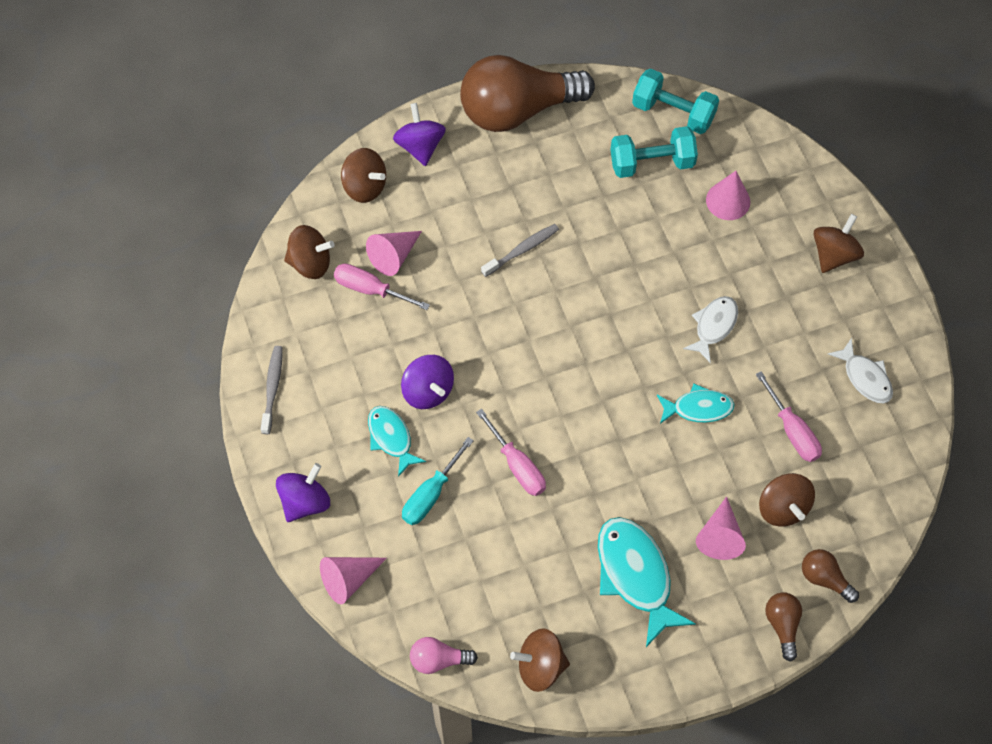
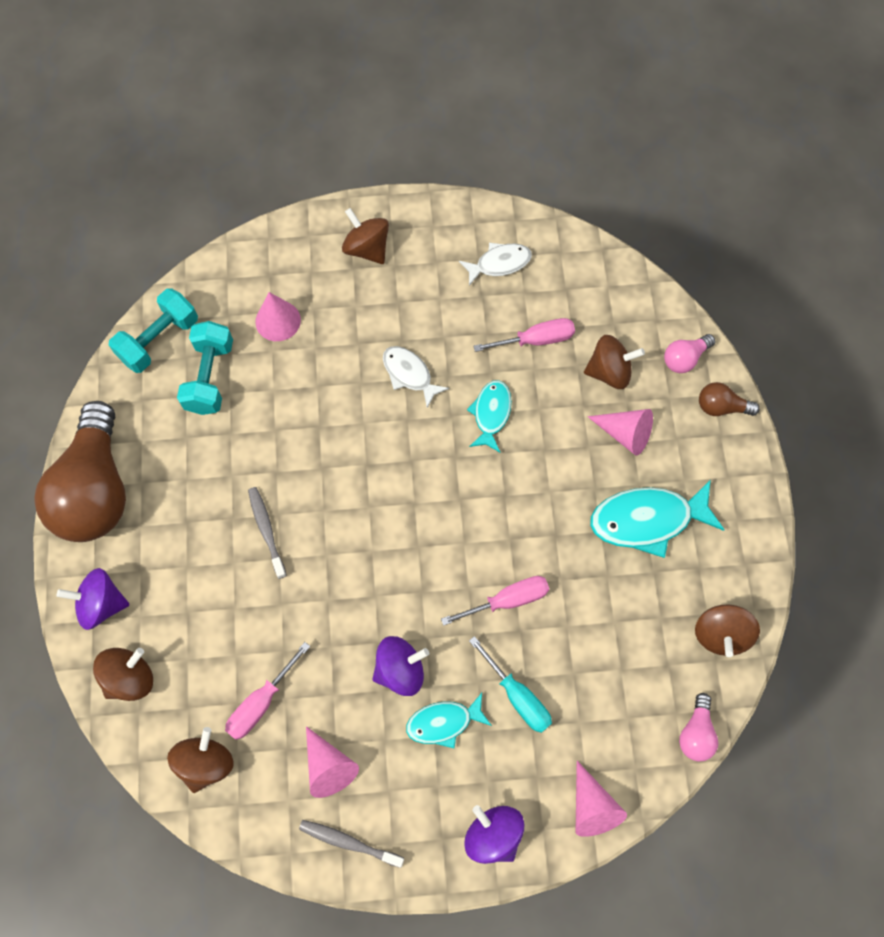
camera: 75 degrees left, 5 degrees up
(394, 256) = (228, 667): pink cone -> pink cone (328, 766)
(824, 578) = (684, 359): brown light bulb -> pink light bulb

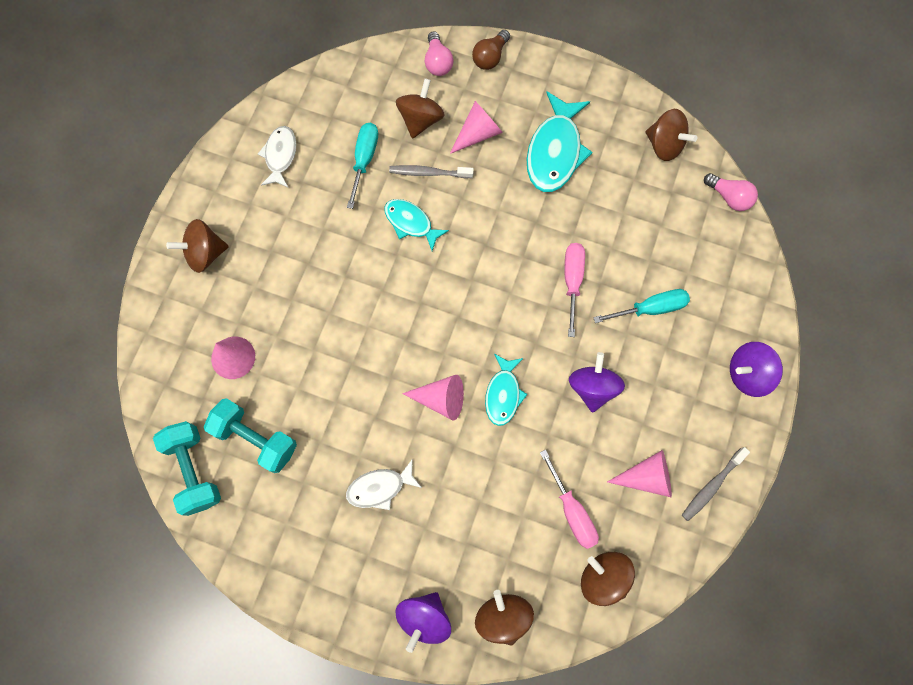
camera: 65 degrees left, 5 degrees up
(96, 490) = (313, 584): brown light bulb -> none
(266, 530) = (424, 446): grey toothbrush -> grey toothbrush (428, 173)
(409, 374) = (343, 270): white fish -> white fish (380, 487)
(444, 722) = (648, 372): turquoise fish -> turquoise fish (503, 394)
(535, 340) = (364, 160): pink screwdriver -> turquoise screwdriver
(592, 806) = (754, 294): pink cone -> pink cone (441, 399)

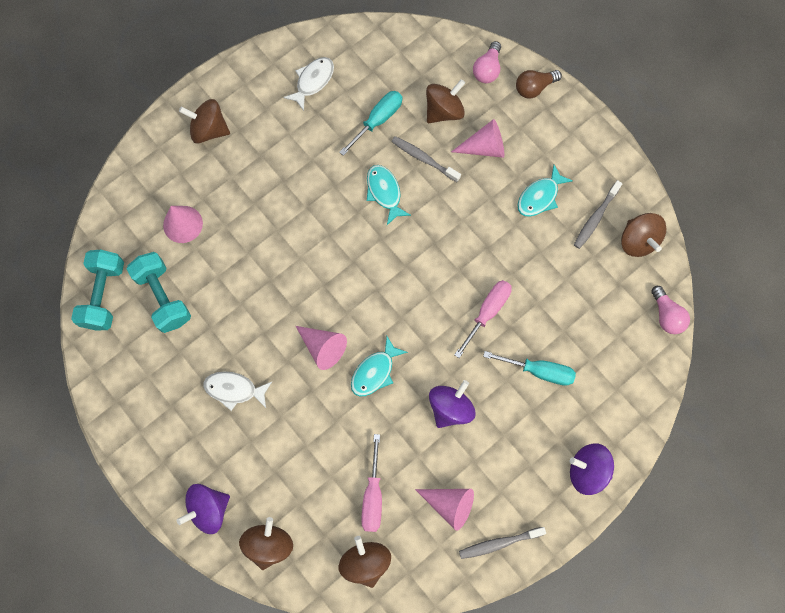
camera: 30 degrees right, 0 degrees up
(555, 151) = (540, 196): turquoise fish -> turquoise fish, size x0.60
(615, 144) = (595, 218): none -> grey toothbrush

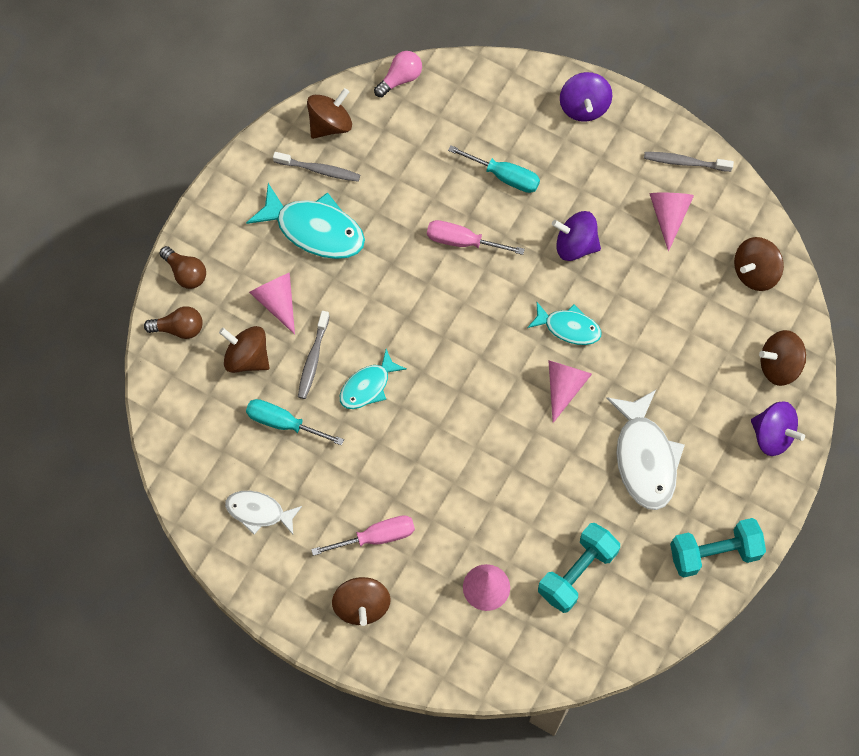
camera: 110 degrees left, 5 degrees down
(104, 295) = (601, 638): turquoise dumbbell -> turquoise dumbbell (714, 553)
(234, 389) = (644, 458): white fish -> white fish, size x1.66
(373, 495) = (691, 287): pink screwdriver -> pink screwdriver (376, 537)
(487, 69) = (179, 328): pink light bulb -> brown light bulb
(499, 543) = (685, 162): grey toothbrush -> grey toothbrush turned 135 degrees clockwise
(539, 371) = (504, 176): turquoise screwdriver -> turquoise screwdriver turned 120 degrees clockwise
(540, 196) = (314, 229): turquoise fish -> turquoise fish, size x1.66

